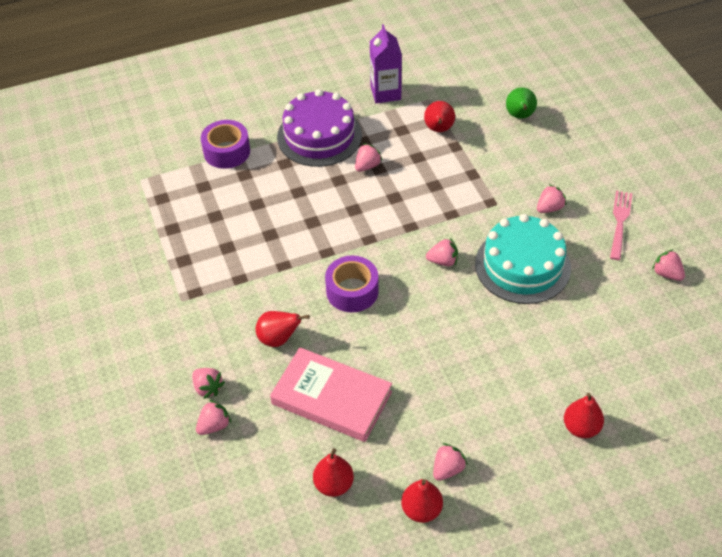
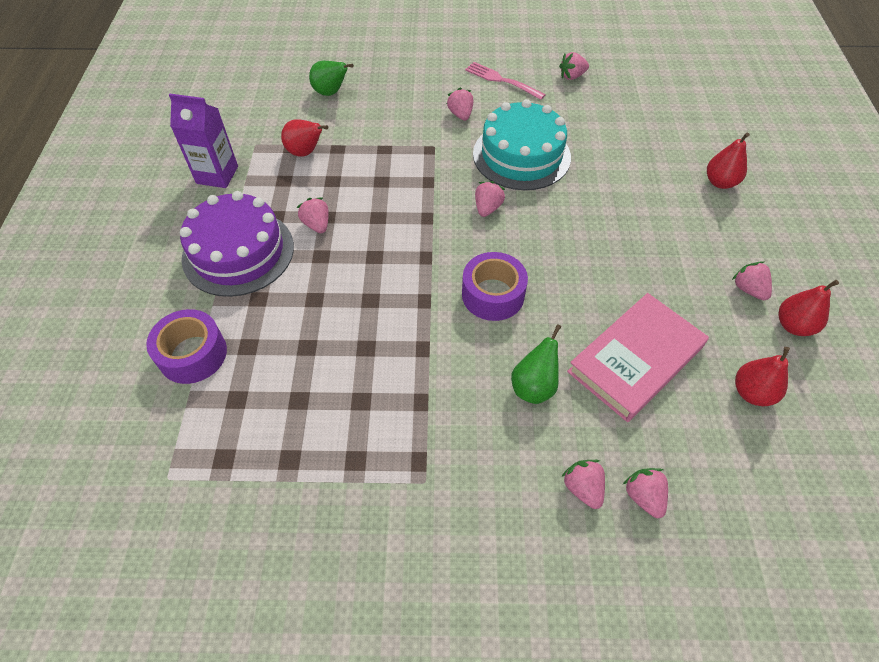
camera: 70 degrees left, 5 degrees up
(208, 388) = (582, 488): pink strawberry -> pink strawberry turned 90 degrees counterclockwise
(278, 339) = (533, 386): red pear -> green pear

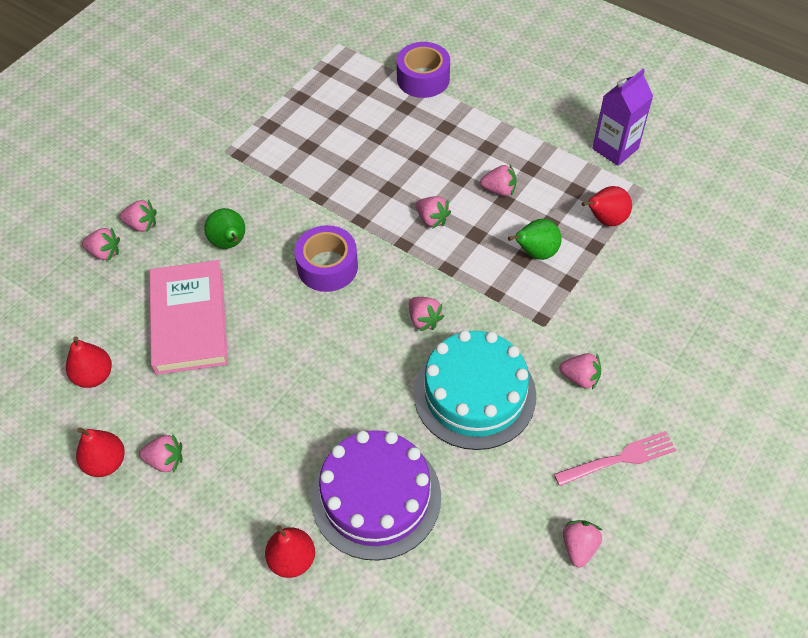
camera: 125 degrees right, 0 degrees up
(238, 252) = (505, 131): purple cake -> purple cake (376, 497)
(331, 93) = (696, 280): green pear -> green pear (535, 253)
(384, 252) = (432, 219): none -> pink strawberry

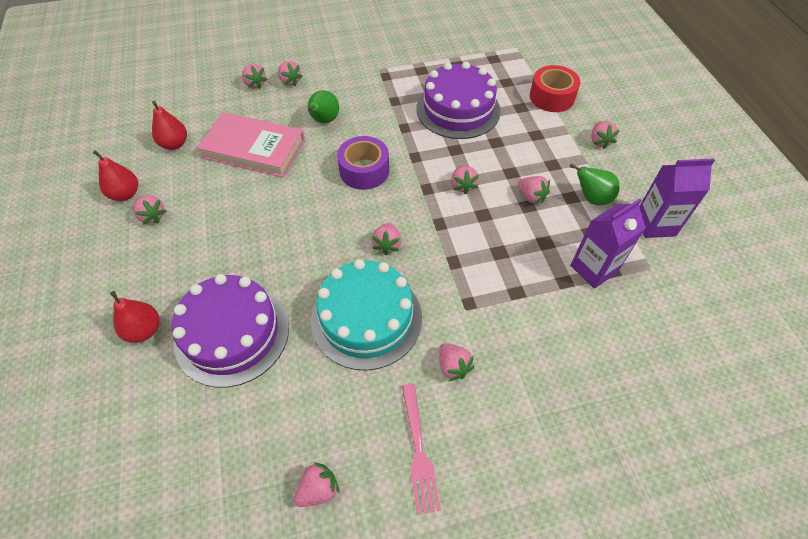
camera: 40 degrees right, 0 degrees up
(189, 321) = (254, 148): pink book -> pink book turned 75 degrees clockwise
(350, 146) = (458, 109): none -> purple cake
(423, 79) = (552, 97): purple tape -> red tape
(505, 98) = (599, 141): none -> pink strawberry
(535, 253) = (513, 255): green pear -> green pear (592, 198)
(605, 220) = (593, 269): red pear -> purple carton
(619, 459) = (418, 451): pink fork -> pink fork turned 60 degrees clockwise

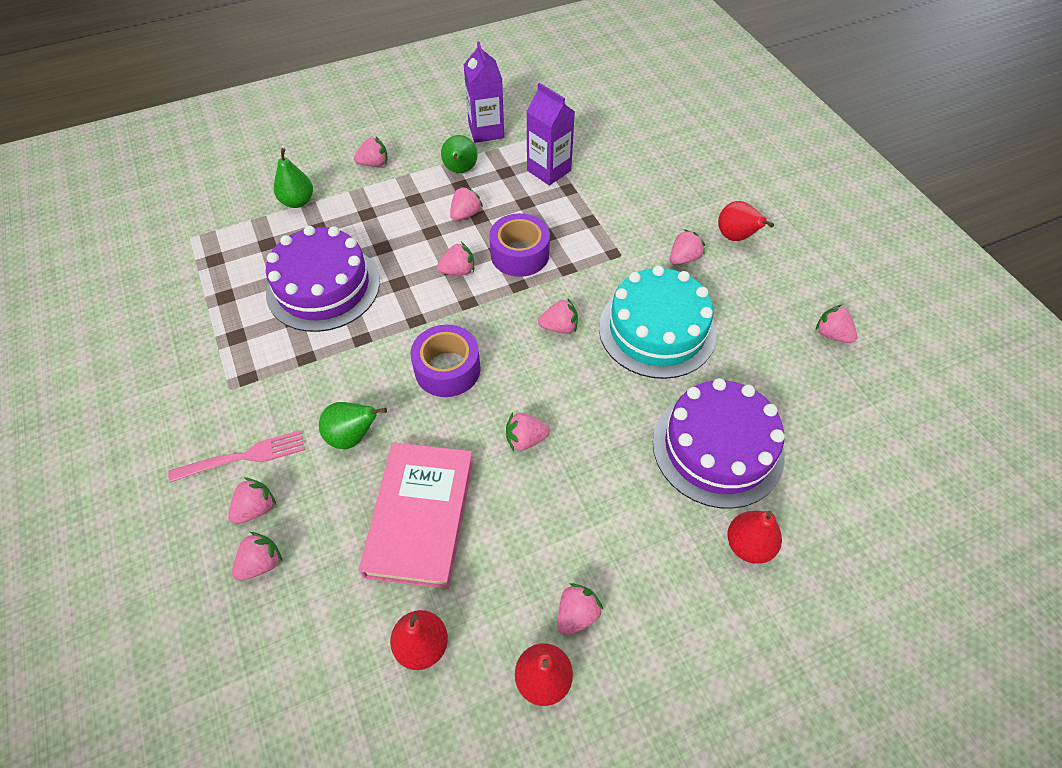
camera: 100 degrees left, 0 degrees up
(288, 207) = (525, 439): none -> pink strawberry
(418, 451) = (768, 273): pink fork -> pink fork (244, 457)
(476, 229) = (519, 254): none -> purple tape
(479, 432) = (736, 237): none -> red pear
(552, 97) = (298, 201): red tape -> green pear

